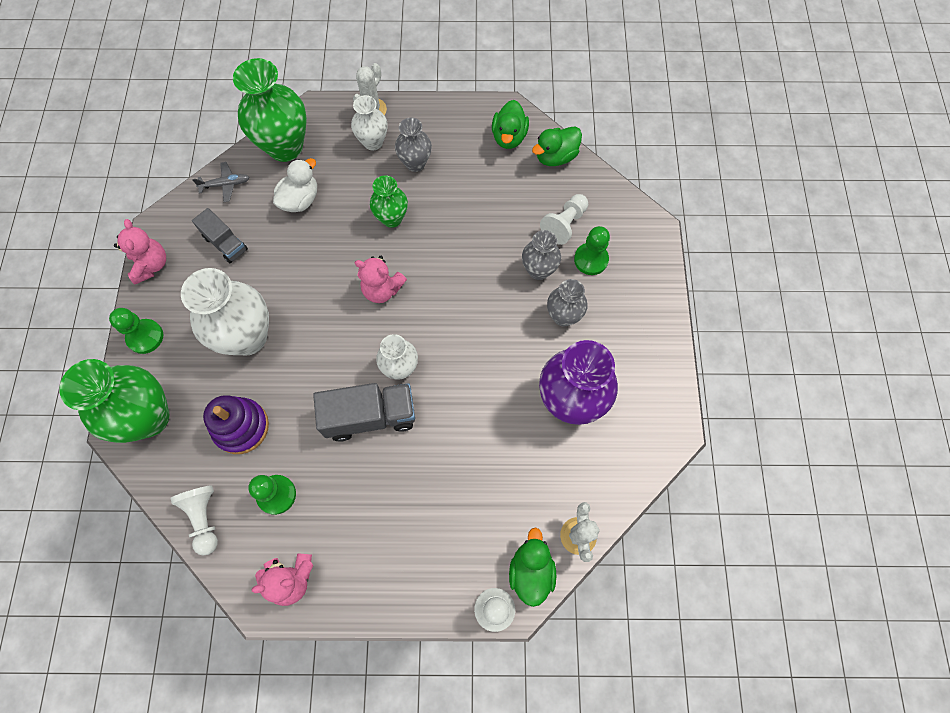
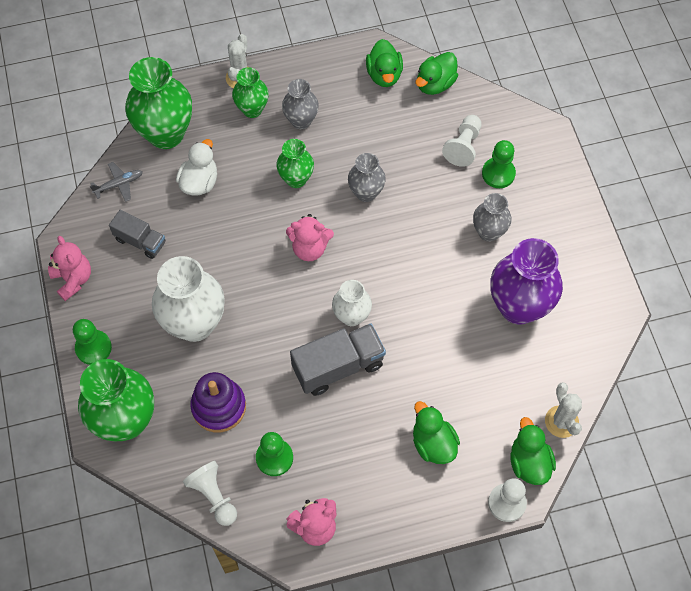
camera: 15 degrees left, 5 degrees down
(373, 142) = (252, 109): white vase -> green vase
(439, 523) = (433, 443): none -> green duck
(538, 270) = (452, 195): grey vase -> grey vase (366, 193)

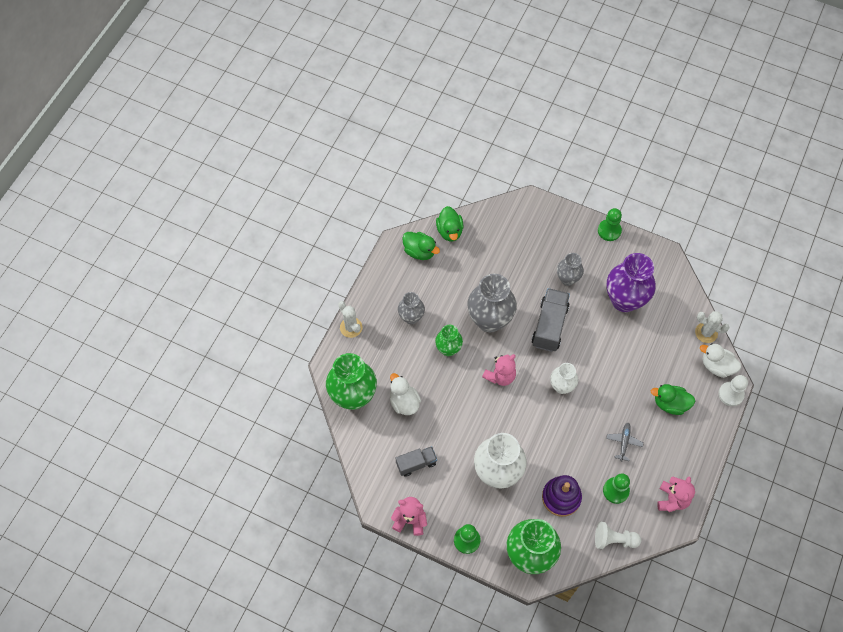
camera: 50 degrees left, 0 degrees up
(118, 184) = (365, 448): grey plane -> grey plane (624, 442)
(252, 109) = (379, 337): green vase -> none
(338, 366) = (586, 416): grey truck -> grey truck (549, 326)
(366, 193) = (489, 320): grey vase -> grey vase, size x1.78
(463, 146) = (503, 249): white pawn -> none
(498, 174) = (535, 246): green pawn -> green pawn (609, 230)
(529, 462) = (716, 366): green duck -> white duck

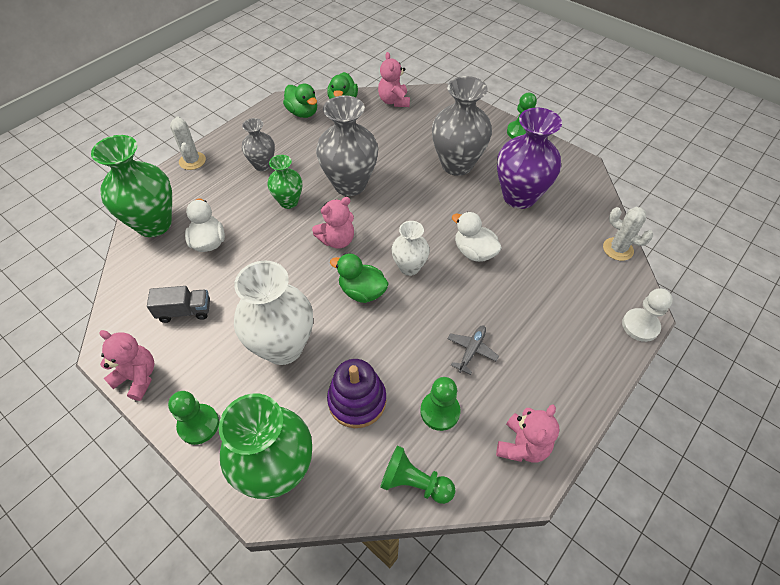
camera: 15 degrees right, 10 degrees down
(493, 219) = (394, 101): none -> pink teddy bear
(549, 326) = (418, 203): grey truck -> none
(567, 279) = (457, 164): grey vase -> grey vase, size x1.78
(614, 539) = (414, 482): white pawn -> green pawn
(670, 404) = (550, 318): green duck -> green duck (362, 291)
(716, 366) = (625, 288): white duck -> white duck (474, 252)

